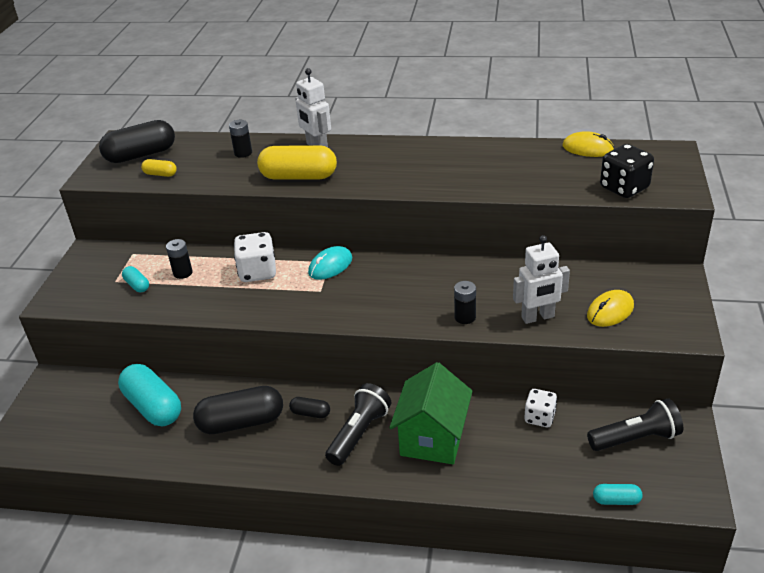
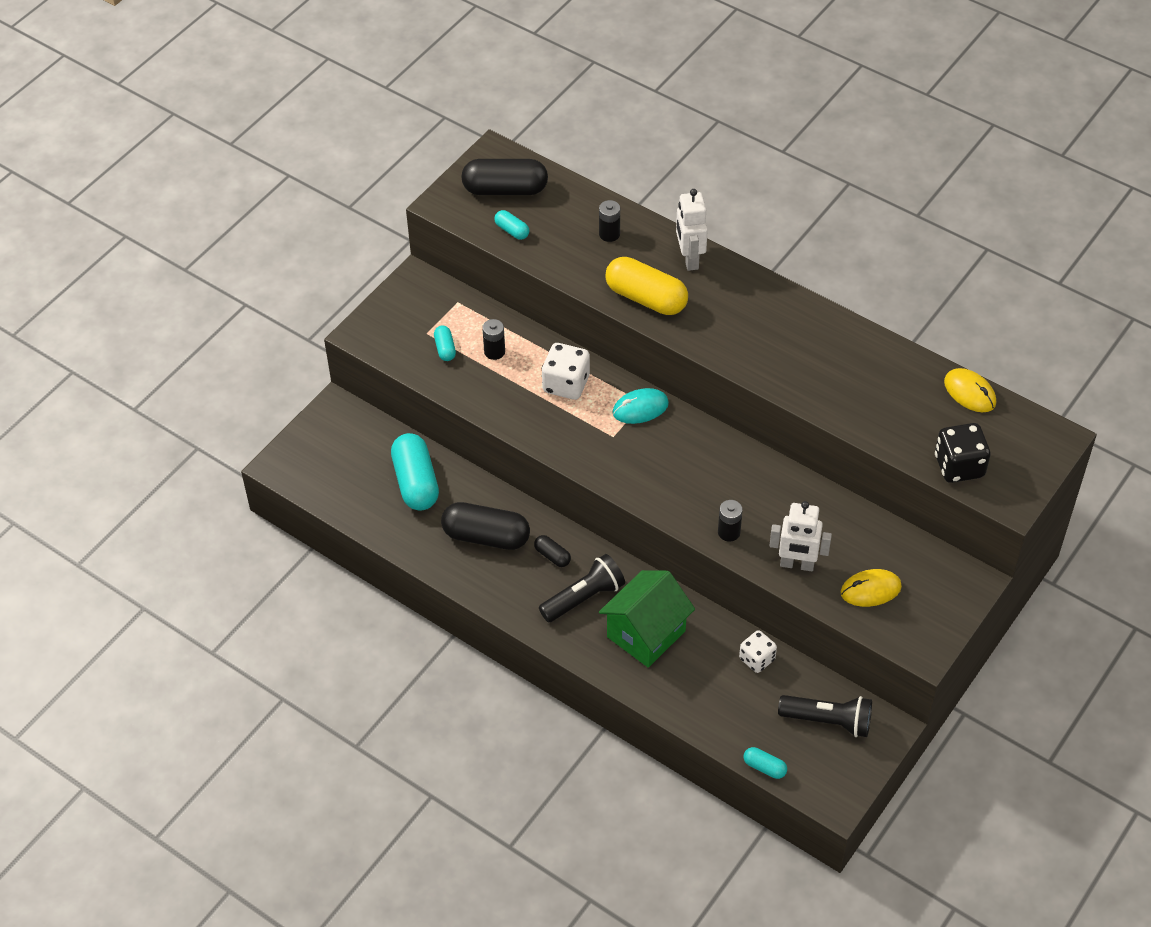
camera: 25 degrees right, 15 degrees up
(160, 174) = (512, 230): yellow capsule -> turquoise capsule

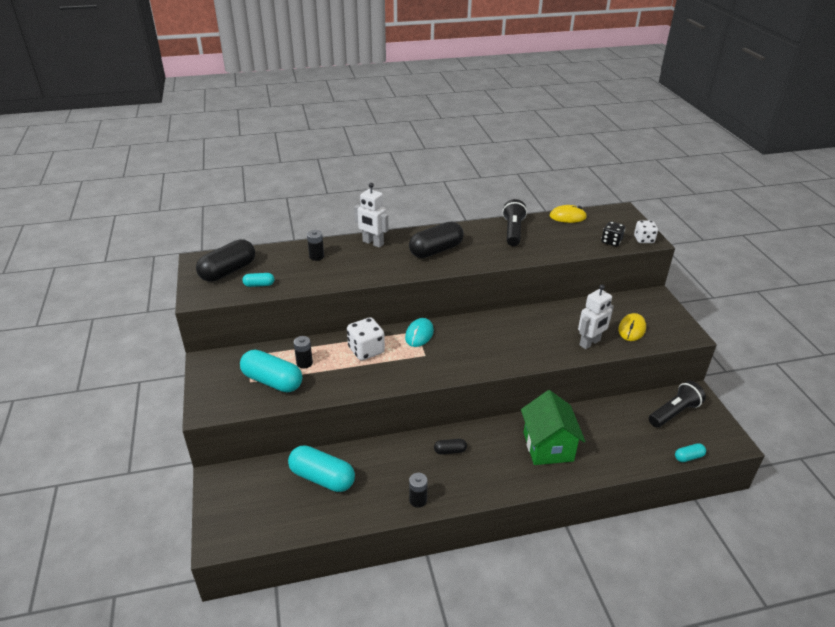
camera: 50 degrees left, 15 degrees down
(445, 348) = (272, 381): turquoise capsule -> turquoise capsule, size x2.10
(486, 536) = (402, 471): black capsule -> black capsule (436, 250)
(584, 598) = (495, 457): black flashlight -> black flashlight (513, 231)
(646, 298) = (377, 269): yellow capsule -> none
(729, 532) = (542, 353): black battery -> black battery (418, 500)
(757, 659) = (608, 413): white dice -> white dice (644, 239)
(959, 466) = (611, 242): black dice -> black dice, size x0.66

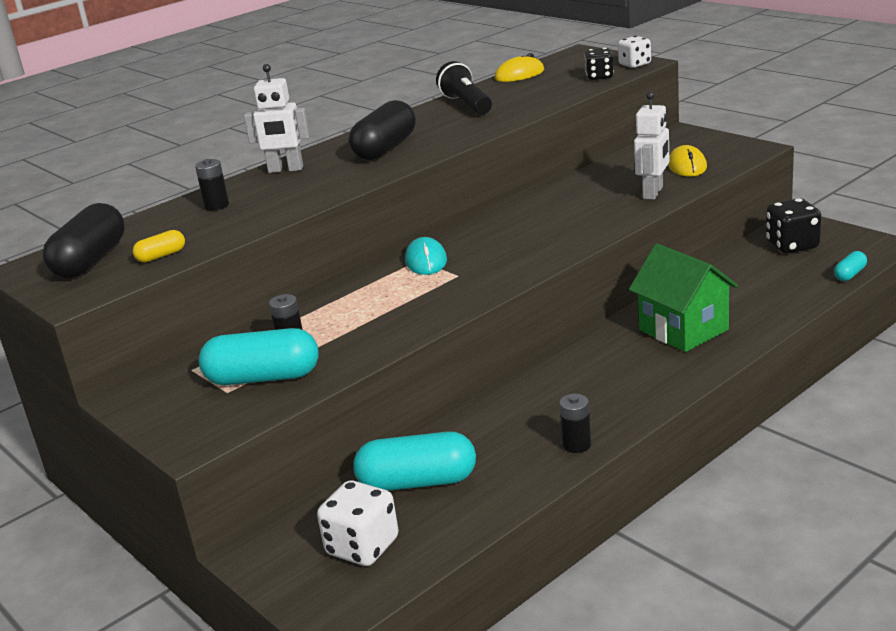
camera: 25 degrees left, 10 degrees down
(259, 285) = (161, 256): turquoise capsule -> yellow capsule
(366, 350) = (369, 300): white dice -> white dice (362, 547)
(450, 451) = (565, 383): black capsule -> none
(674, 412) = (792, 245): black flashlight -> black dice

